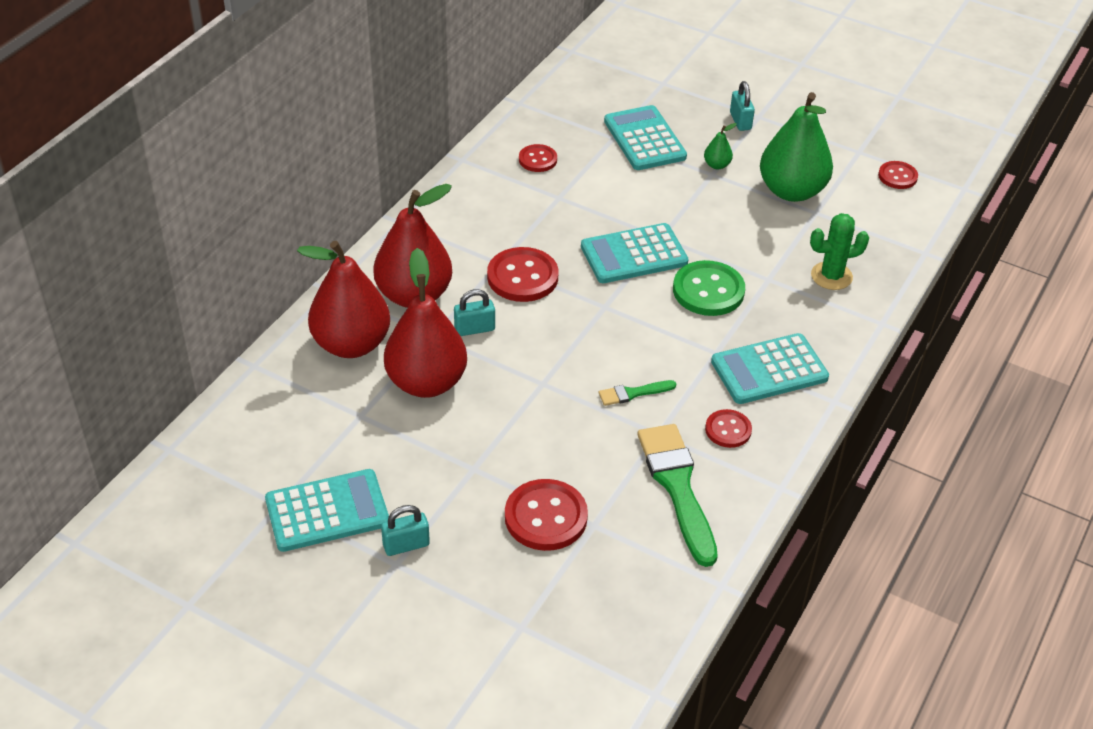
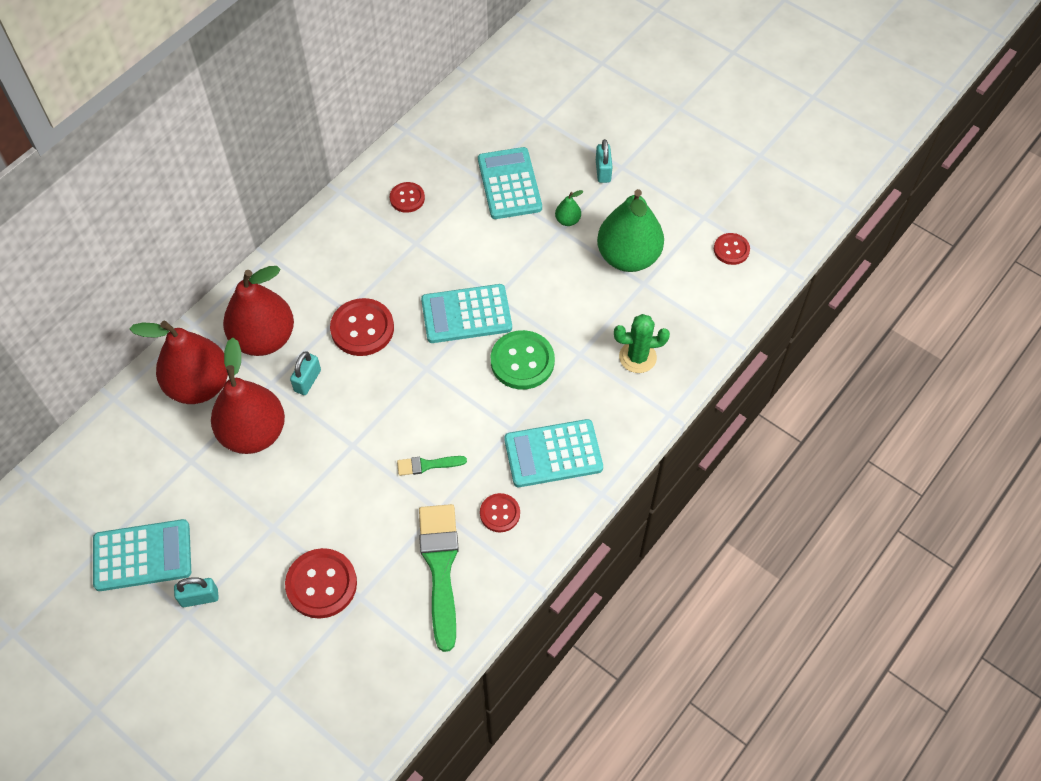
camera: 10 degrees right, 15 degrees up
(474, 329) = (307, 380): turquoise padlock -> turquoise padlock turned 60 degrees counterclockwise

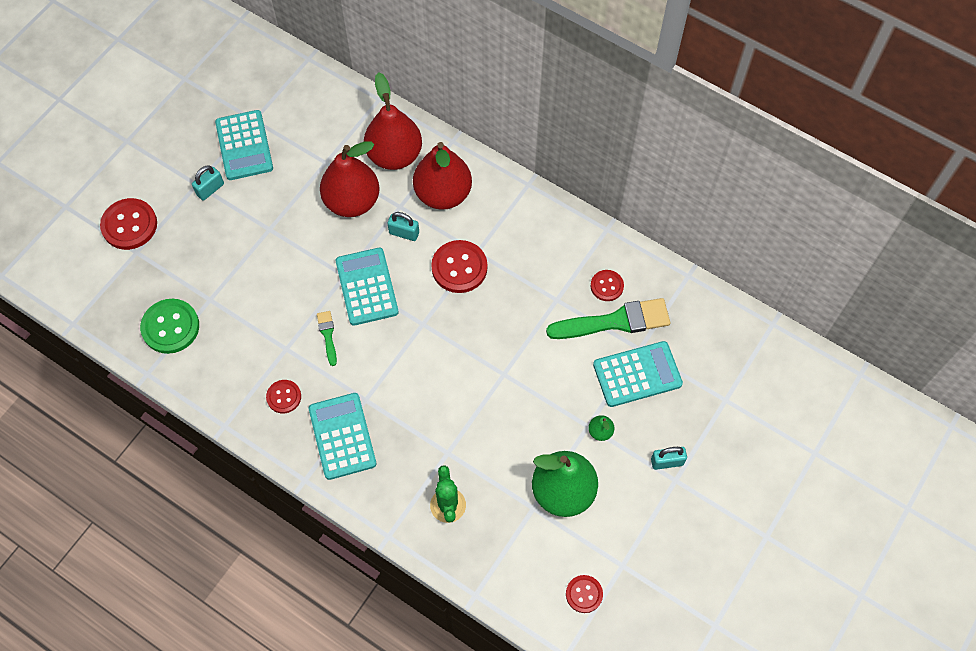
camera: 85 degrees right, 5 degrees up
(199, 597) = (210, 189): turquoise padlock -> turquoise padlock turned 60 degrees clockwise
(321, 584) = (220, 270): red button -> red button (129, 225)
(440, 568) = (234, 356): green brush -> green brush (615, 321)
(466, 314) = (482, 350): turquoise calculator -> turquoise calculator (366, 287)
(522, 361) = (435, 403): green button -> green button (170, 327)

